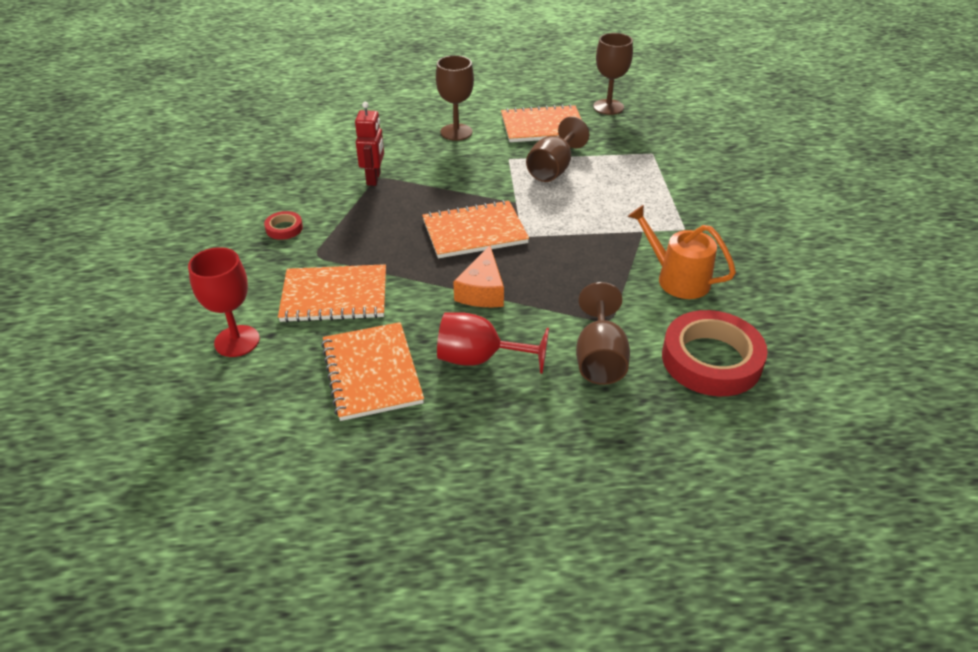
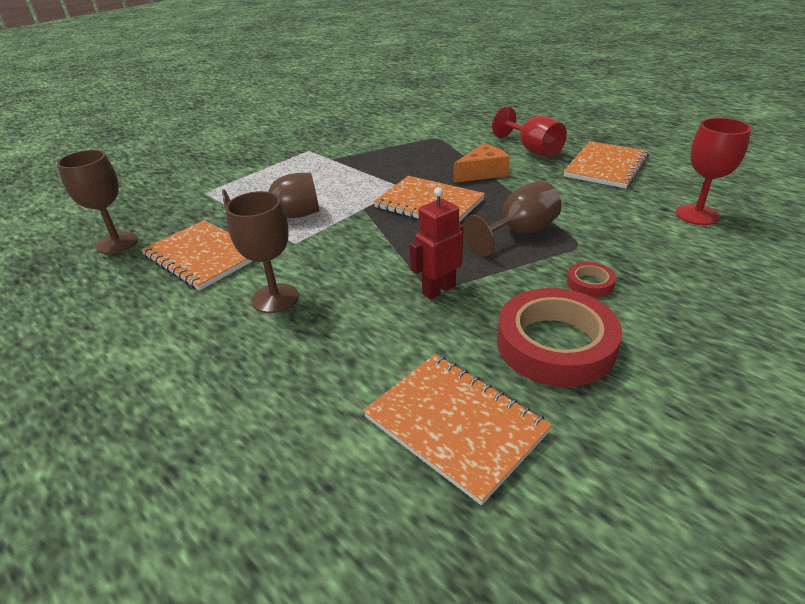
camera: 130 degrees left, 5 degrees down
(334, 296) = (591, 211): orange notebook -> orange notebook (455, 425)
(600, 358) = (470, 129): brown goblet -> brown goblet (519, 233)
(677, 279) = (367, 136): orange watering can -> none
(711, 360) = (421, 113): red tape -> red tape (555, 344)

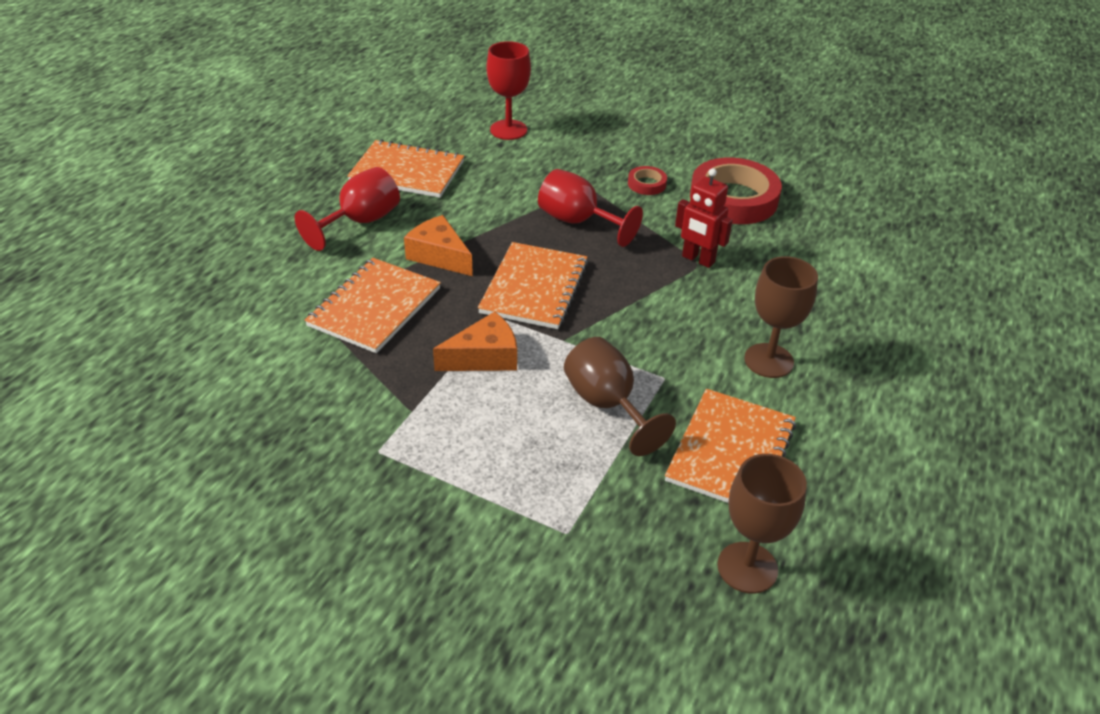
camera: 110 degrees left, 5 degrees up
(363, 181) = (484, 357): none -> orange cheese
(455, 425) = (839, 234): orange notebook -> orange notebook (374, 307)
(519, 233) = (578, 222): brown goblet -> red goblet

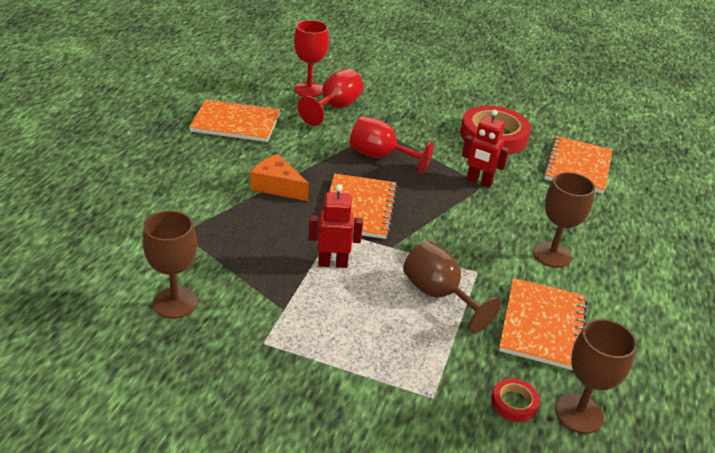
camera: 10 degrees left, 5 degrees down
(285, 396) = (175, 303): none -> brown goblet
(360, 222) = (206, 162): red goblet -> red goblet (335, 107)
(374, 307) = (234, 228): orange notebook -> orange notebook (577, 166)
(484, 357) = (332, 263): orange cheese -> red robot
(646, 184) = (426, 127): red tape -> red tape (514, 403)

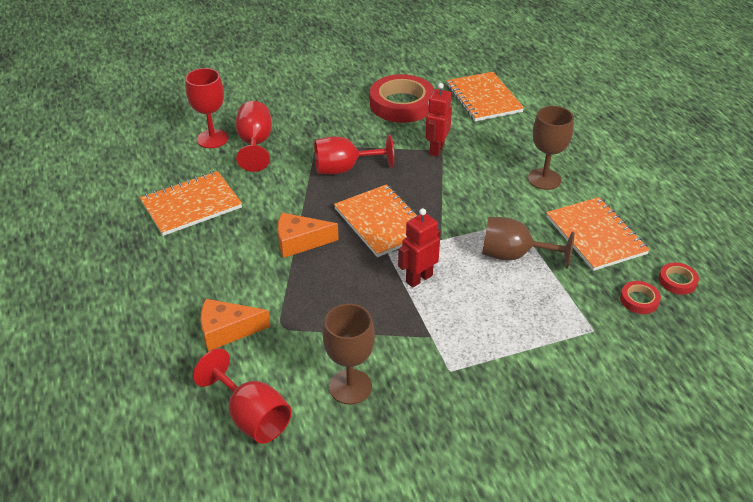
camera: 35 degrees left, 5 degrees up
(84, 276) = (252, 417): none -> red goblet
(147, 213) = (227, 331): none -> orange cheese
(479, 182) = (436, 149): red robot -> red robot turned 120 degrees clockwise
(579, 413) = (677, 281): brown goblet -> red tape

